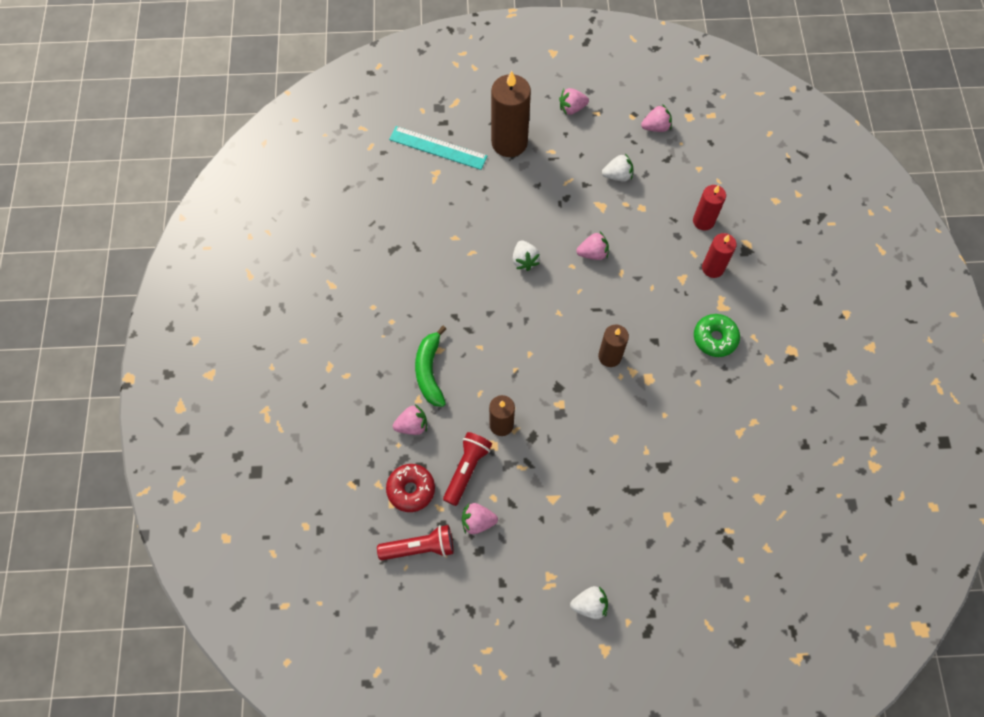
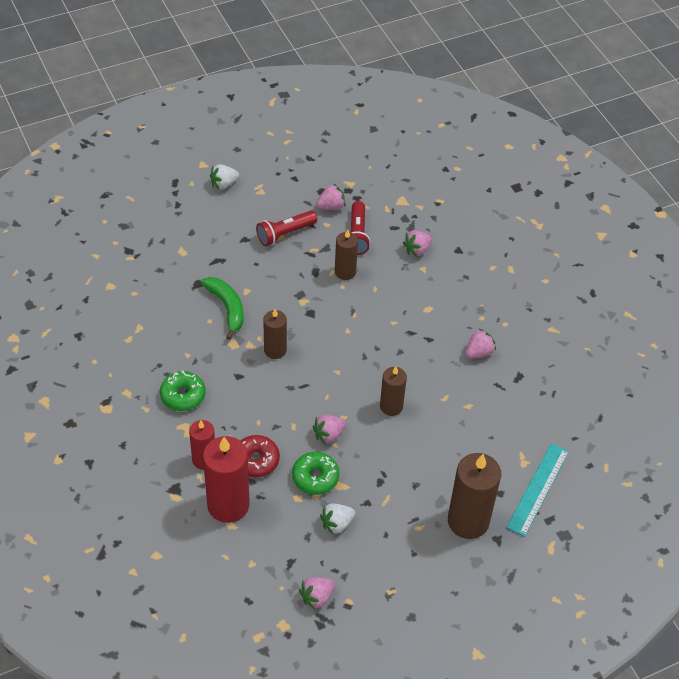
camera: 155 degrees right, 15 degrees down
(411, 489) = (393, 210): red donut -> red donut (256, 460)
(420, 547) = (366, 180): red flashlight -> red flashlight (285, 233)
(429, 371) = (426, 291): green banana -> green banana (227, 308)
(438, 148) = (538, 489): turquoise ruler -> turquoise ruler turned 60 degrees counterclockwise
(524, 260) = (391, 406): white strawberry -> brown candle
(572, 108) = (420, 587): pink strawberry -> pink strawberry (478, 352)
(620, 219) = (315, 477): none -> green donut
(703, 221) = (228, 505): red candle -> red candle, size x1.71

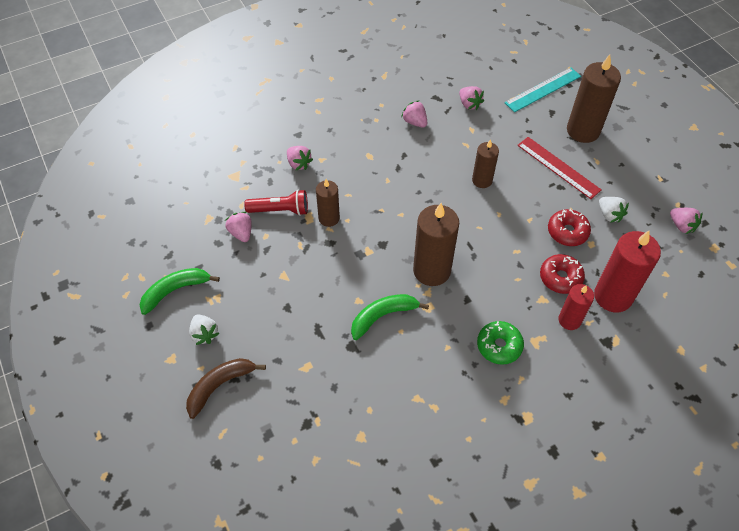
camera: 90 degrees left, 5 degrees up
(172, 195) = (219, 386): none -> brown banana
(270, 163) = (175, 290): none -> green banana
(275, 350) = (432, 270): brown candle -> brown candle, size x1.71
(285, 233) = (279, 271): red flashlight -> none
(315, 477) = (567, 232): green donut -> red donut
(328, 435) = (521, 224): pink strawberry -> pink strawberry (469, 104)
(409, 484) = (558, 167): none -> red ruler
(538, 489) = (543, 89): turquoise ruler -> turquoise ruler turned 60 degrees counterclockwise

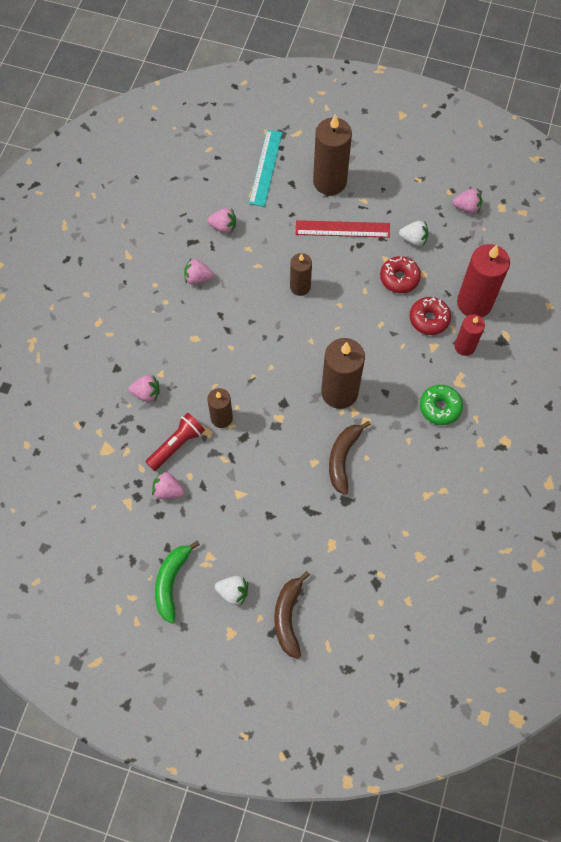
camera: 45 degrees left, 10 degrees up
(382, 316) = (343, 458): green banana -> brown banana

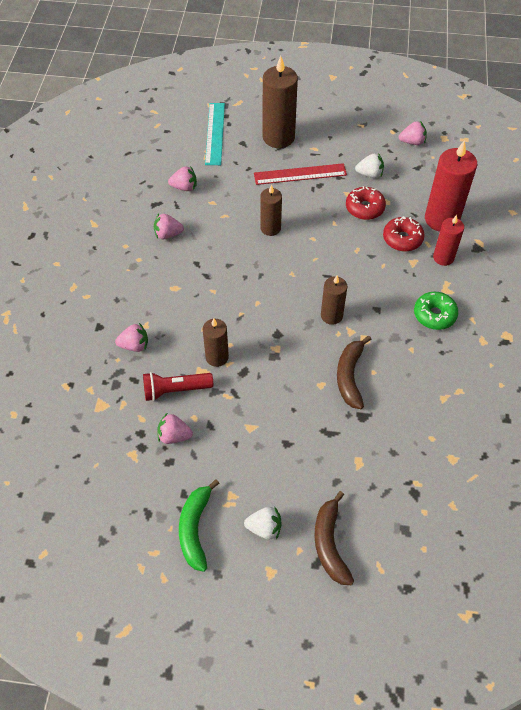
camera: 10 degrees left, 10 degrees down
(177, 445) = (175, 390): red flashlight -> red flashlight turned 135 degrees counterclockwise
(339, 392) = (331, 315): brown candle -> brown candle, size x0.59

